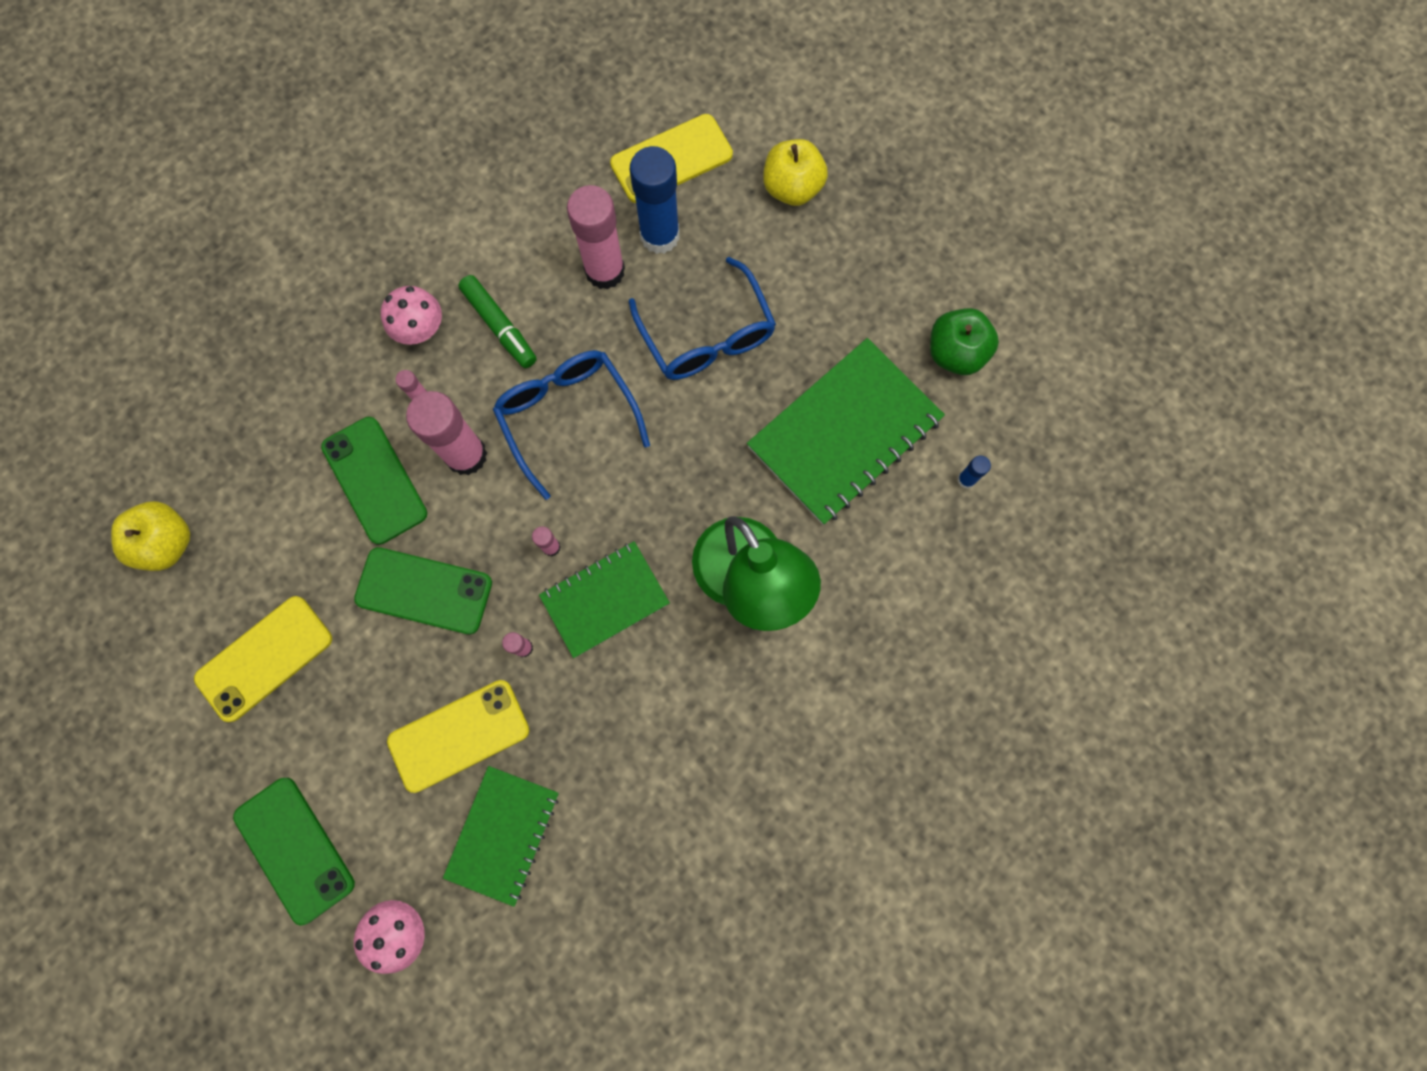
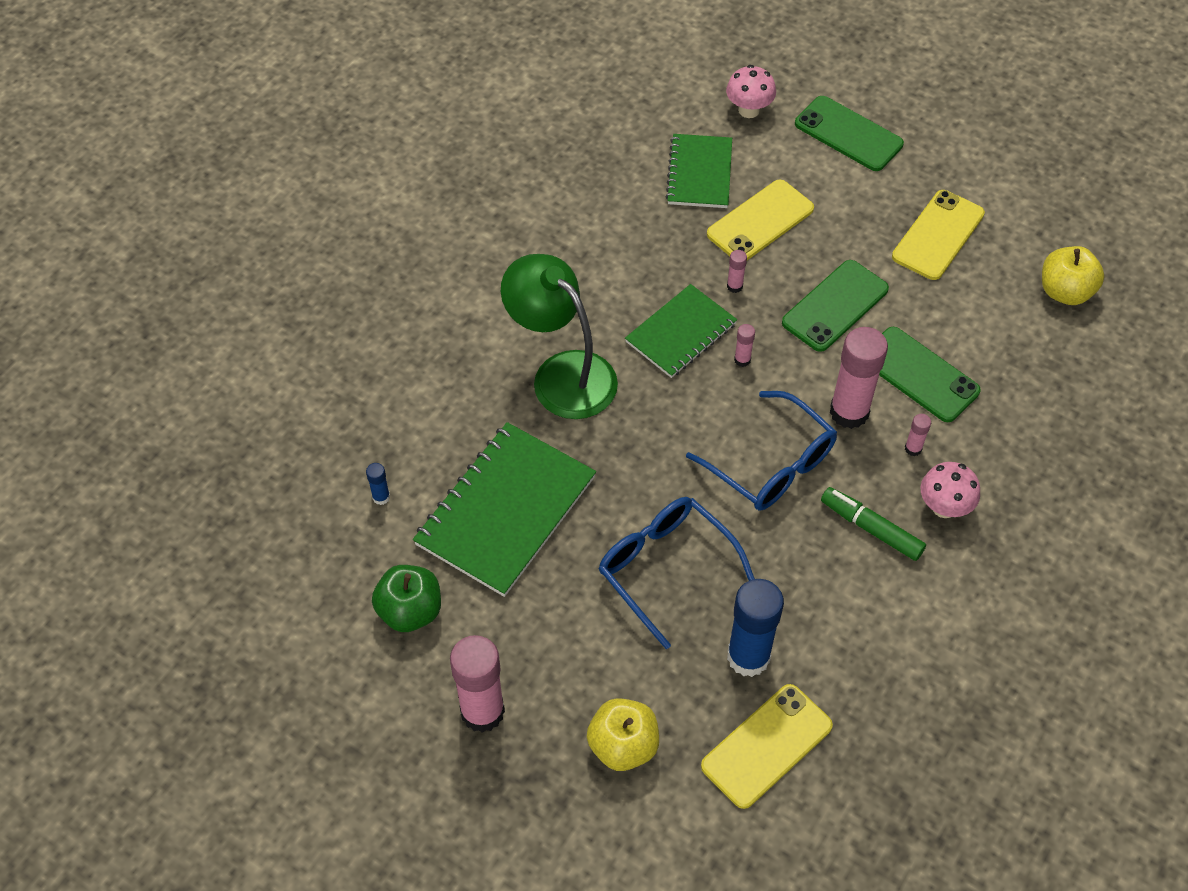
camera: 165 degrees right, 20 degrees down
(424, 591) = (835, 306): green phone -> green phone turned 45 degrees counterclockwise
(605, 271) = (791, 606): pink glue stick -> pink glue stick (482, 711)

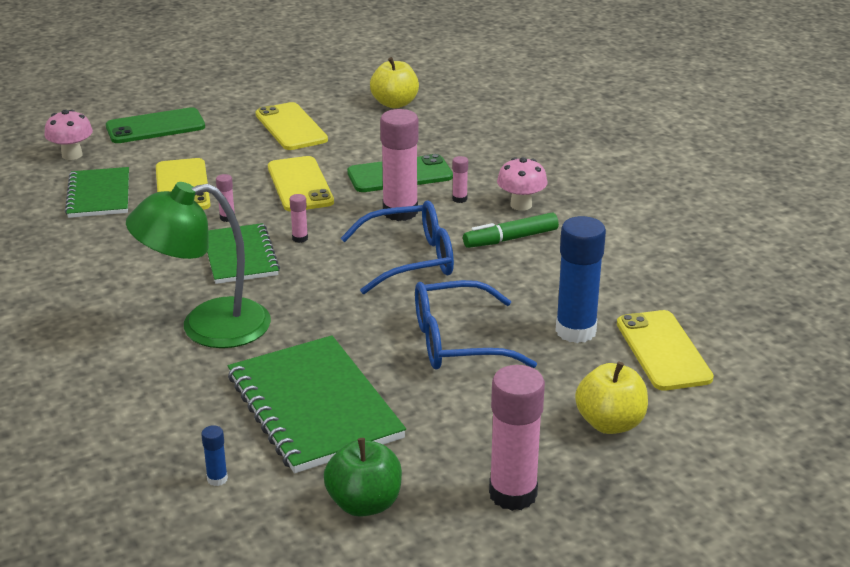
camera: 60 degrees left, 25 degrees down
(699, 173) = (99, 195): green notebook -> green notebook turned 45 degrees clockwise
(835, 306) = (300, 185): green phone -> yellow phone

